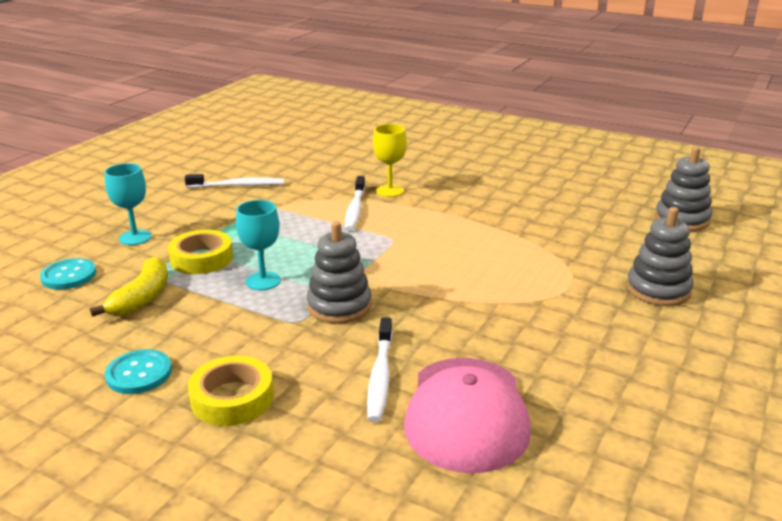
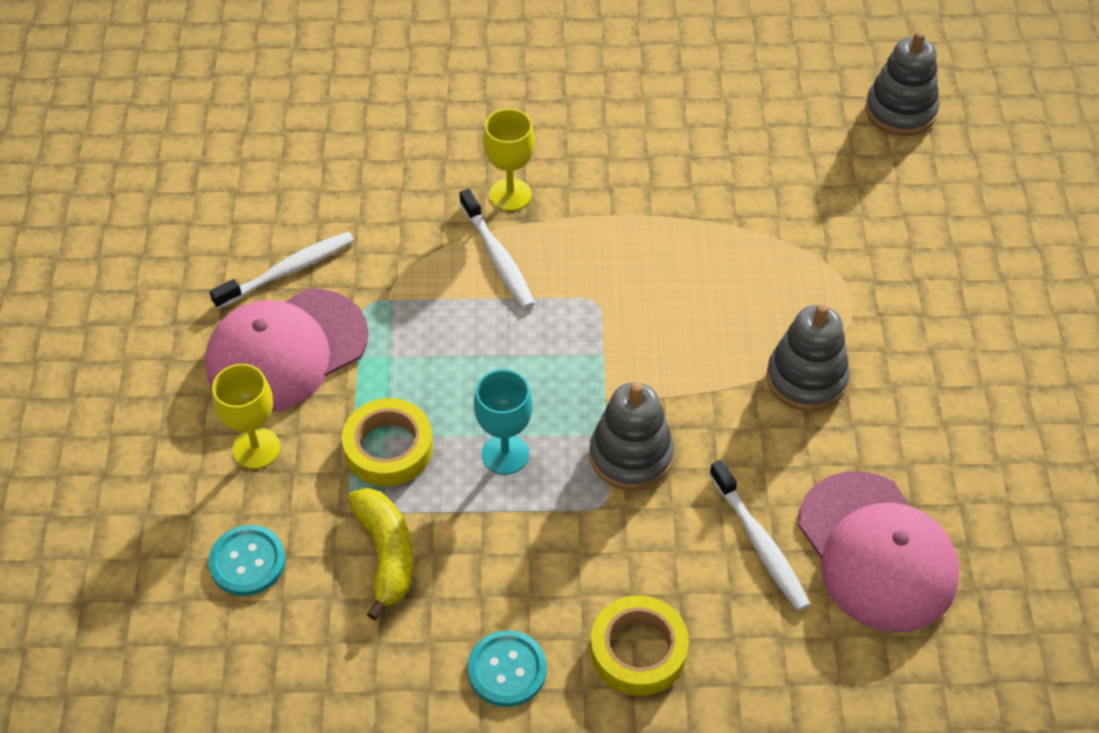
camera: 30 degrees left, 25 degrees up
(135, 237) = (256, 448): turquoise goblet -> yellow goblet
(199, 210) = (286, 351): none -> pink cap
(658, 290) = (944, 266): grey stacking toy -> grey stacking toy (806, 379)

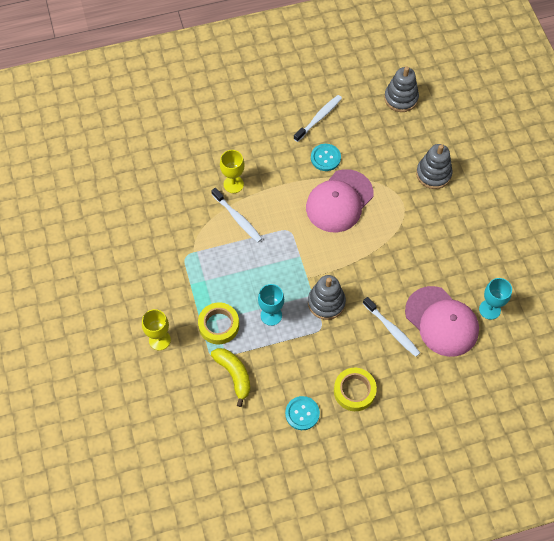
camera: 15 degrees left, 10 degrees up
(247, 562) = (175, 394): turquoise button -> turquoise button (325, 158)
(286, 351) = (156, 289): pink cap -> pink cap (339, 201)
(288, 271) = (142, 248): white toothbrush -> white toothbrush (319, 118)
(806, 379) = (392, 247): grey stacking toy -> grey stacking toy (433, 174)
(993, 552) = (489, 309): none -> turquoise goblet

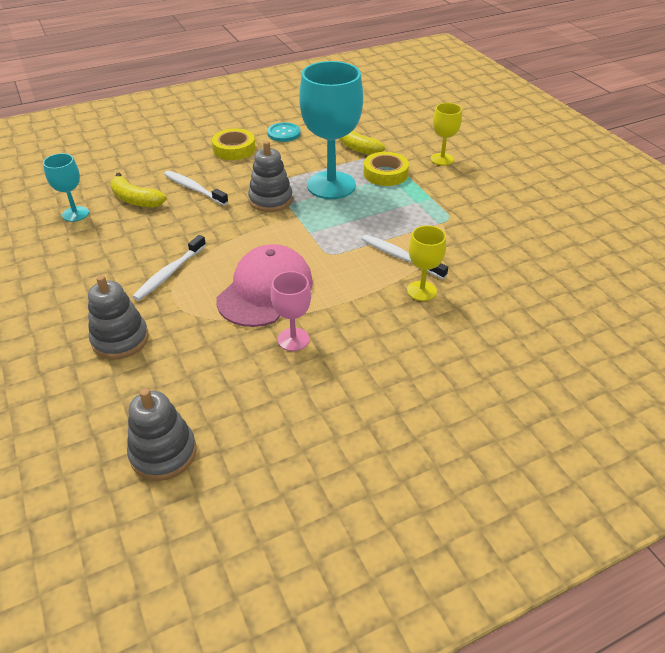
camera: 170 degrees right, 20 degrees down
(271, 315) = (331, 185): turquoise goblet -> turquoise goblet, size x2.01
(319, 118) = (314, 396): white toothbrush -> white toothbrush (169, 273)
(325, 158) = (293, 339): turquoise button -> pink goblet
(442, 321) = (135, 200): pink cap -> yellow banana

